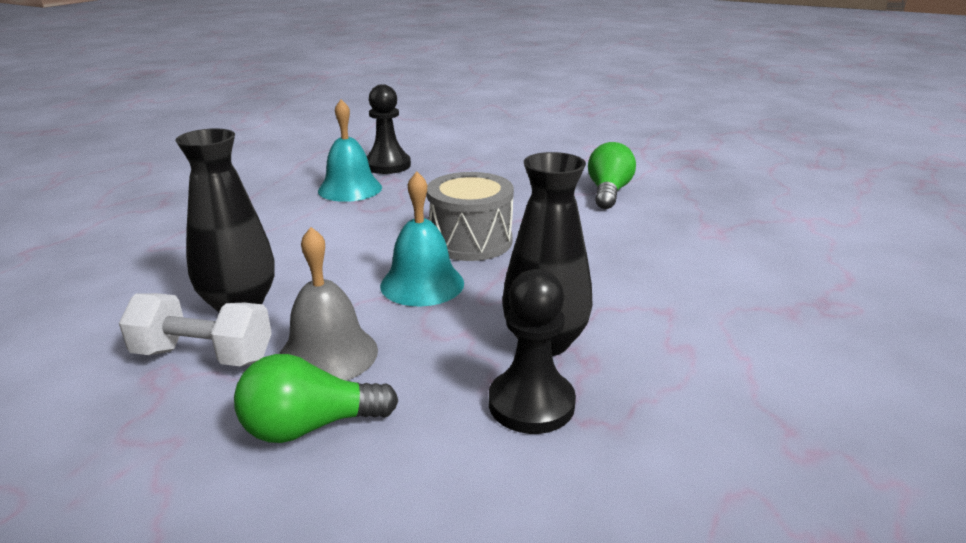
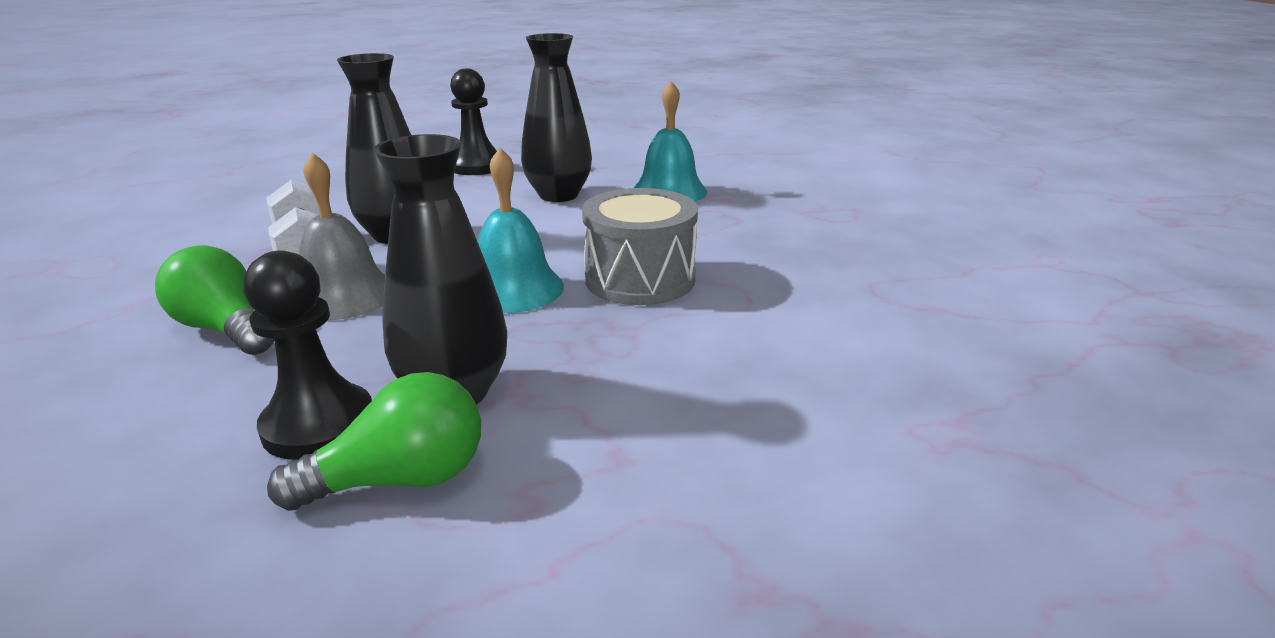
camera: 55 degrees right, 0 degrees up
(283, 222) = (558, 195): none -> black vase
(387, 165) = (752, 185): black pawn -> black pawn (476, 166)
(608, 192) = (921, 314): green light bulb -> green light bulb (400, 480)

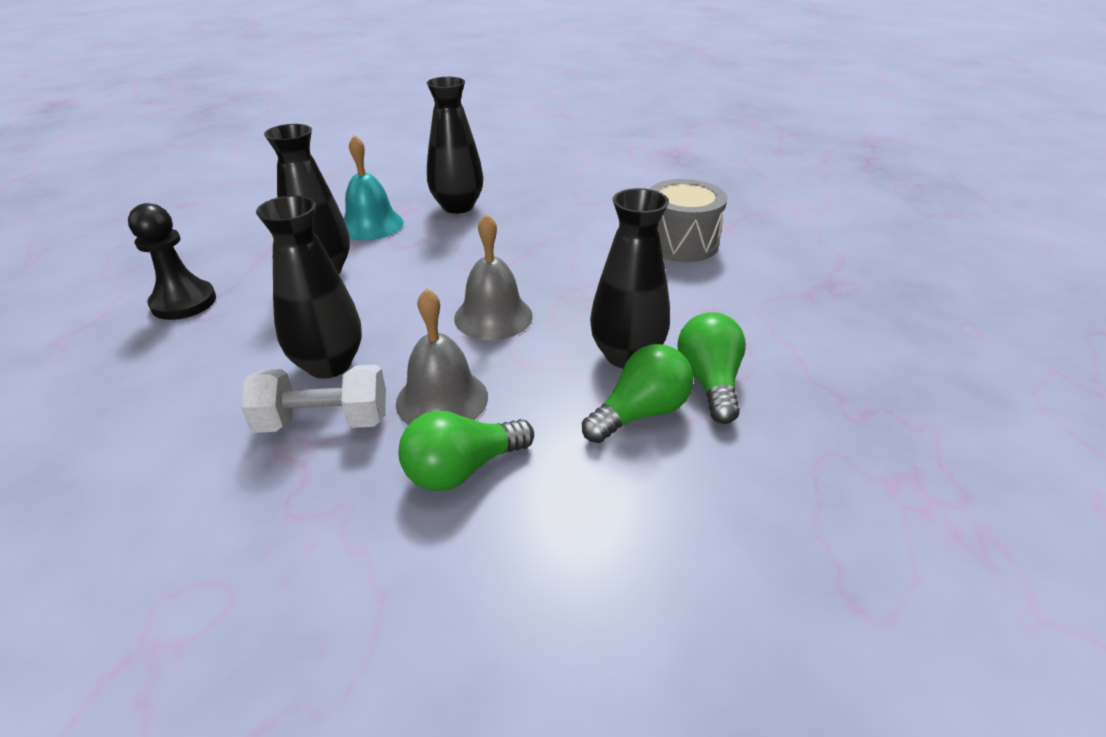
camera: 70 degrees left, 10 degrees up
(319, 425) = (640, 413): black pawn -> green light bulb
(513, 289) = (493, 316): turquoise bell -> grey bell
(640, 279) = (516, 266): grey drum -> grey drum (680, 243)
(759, 218) = (458, 206): none -> black vase

